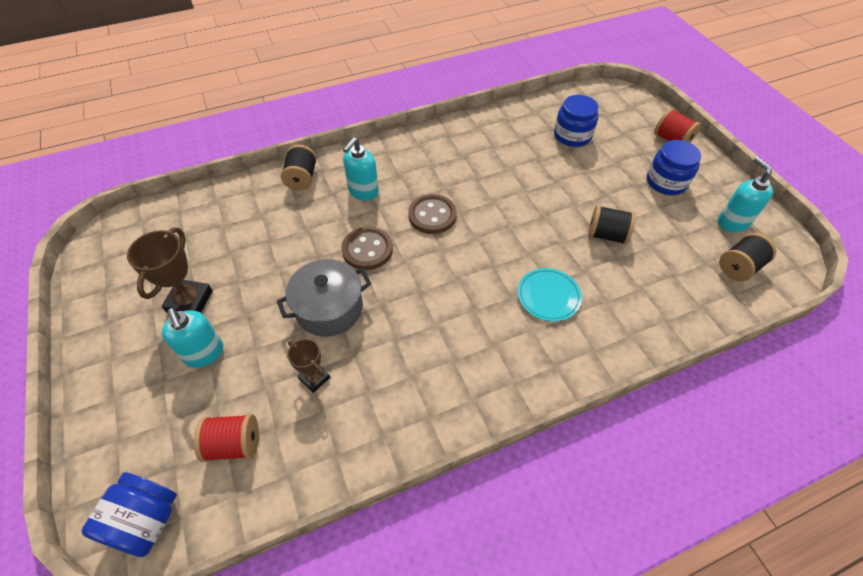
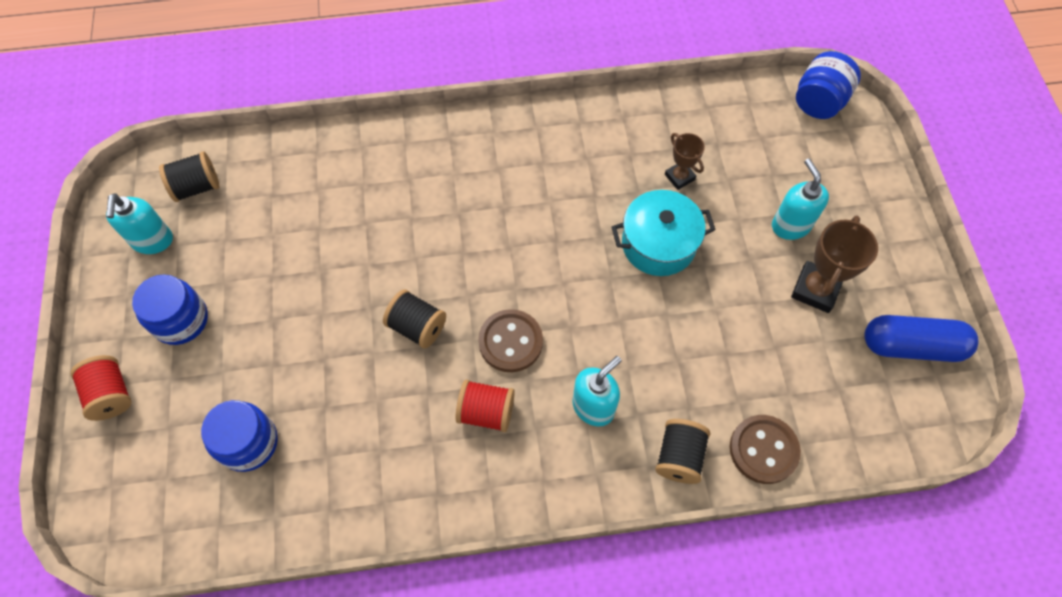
camera: 165 degrees left, 10 degrees up
(116, 276) = (911, 346): none -> blue capsule
(234, 444) = (753, 139): red spool -> red spool (486, 412)
(329, 308) = (658, 244): grey pot -> turquoise pot
(367, 250) = (604, 309): brown button -> brown button (763, 450)
(548, 296) = (419, 204): turquoise plate -> none
(606, 235) = (311, 260): black spool -> black spool (417, 326)

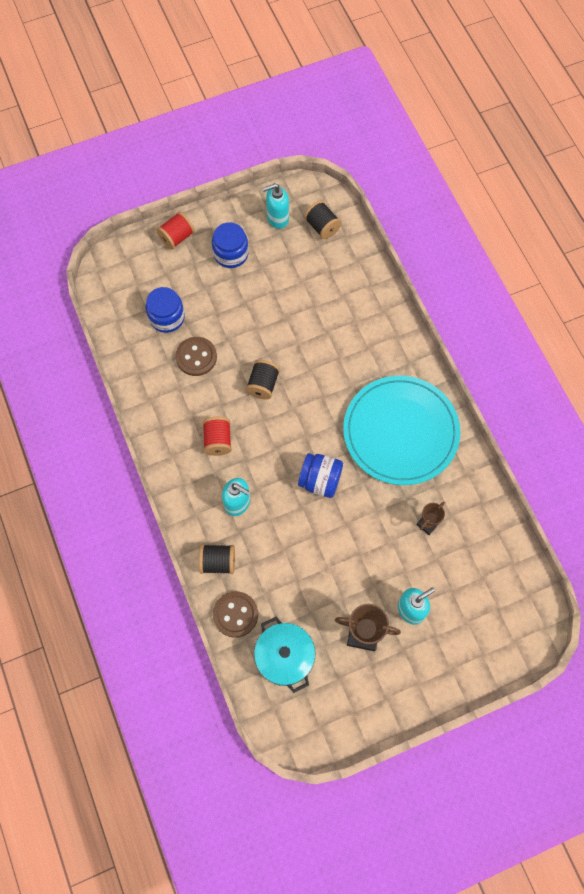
camera: 75 degrees right, 5 degrees up
(510, 342) = (268, 442): brown button -> brown button (196, 357)
(544, 173) = (400, 432): none -> turquoise plate
(658, 244) = (367, 520): turquoise pot -> turquoise pot (284, 657)
(819, 102) = (533, 617): blue jar -> blue jar (320, 480)
(911, 346) = (338, 708): blue capsule -> none

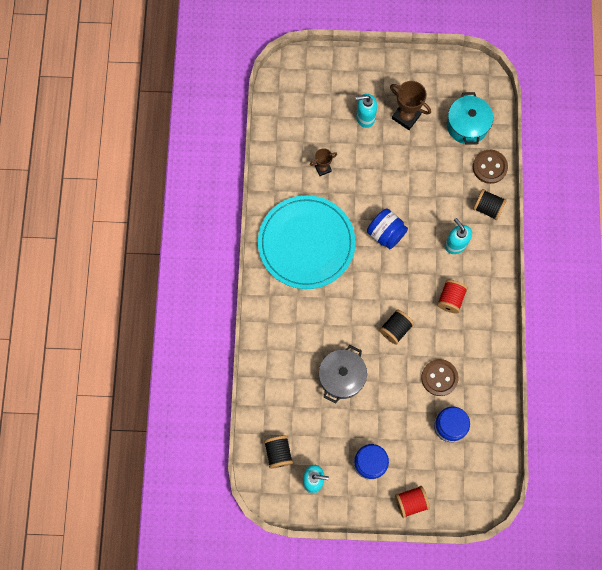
camera: 155 degrees left, 5 degrees up
(295, 317) = (342, 377): none -> grey pot

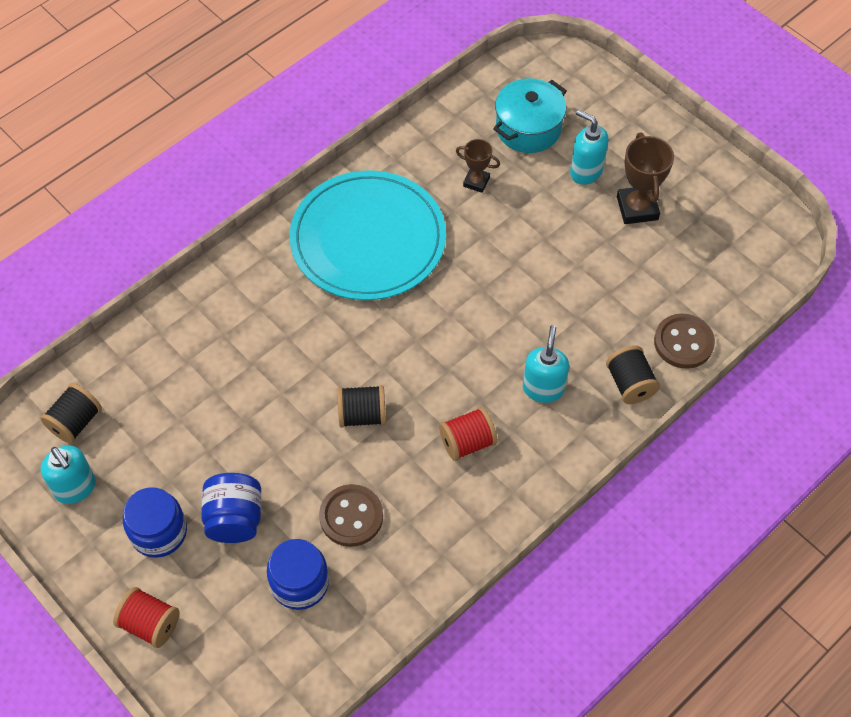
camera: 45 degrees right, 15 degrees down
(342, 377) = (240, 409): grey pot -> none
(386, 233) = (471, 306): blue jar -> blue jar (235, 519)
(467, 125) = (704, 276): turquoise pot -> turquoise pot (528, 128)

